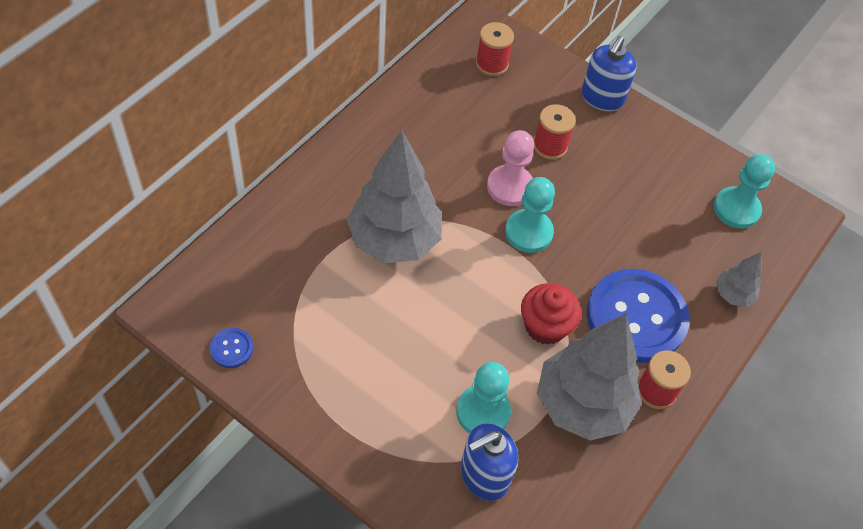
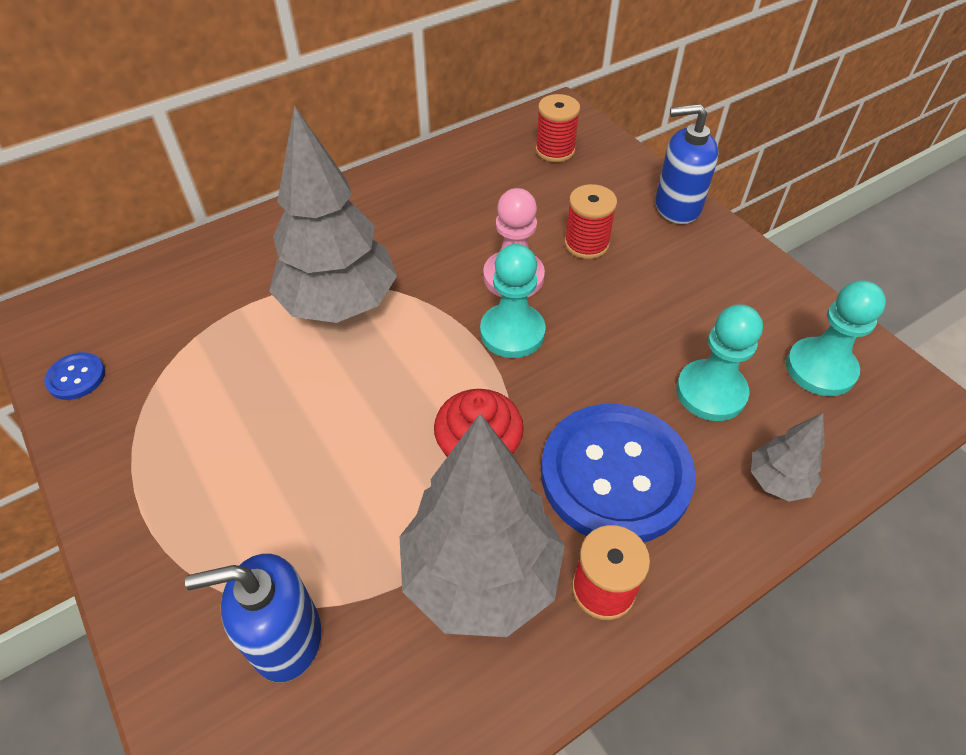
camera: 25 degrees right, 5 degrees down
(483, 412) = (333, 544): turquoise pawn -> turquoise pawn (711, 392)
(602, 98) = (677, 207): blue soap dispenser -> blue soap dispenser turned 45 degrees clockwise

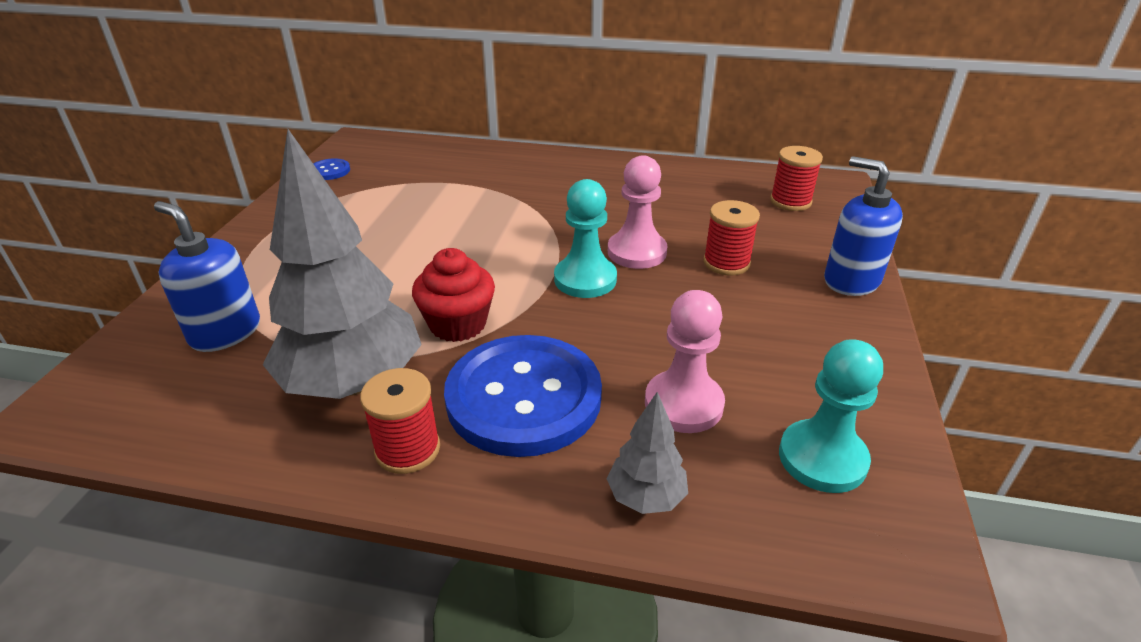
camera: 45 degrees right, 15 degrees down
(340, 304) = (502, 208): grey tree -> none
(711, 392) = (683, 404): turquoise pawn -> pink pawn

